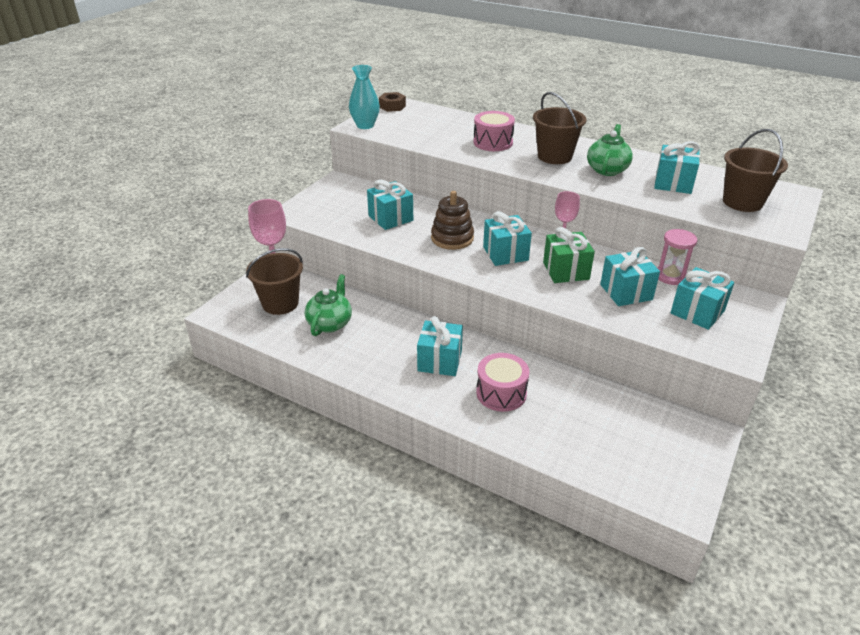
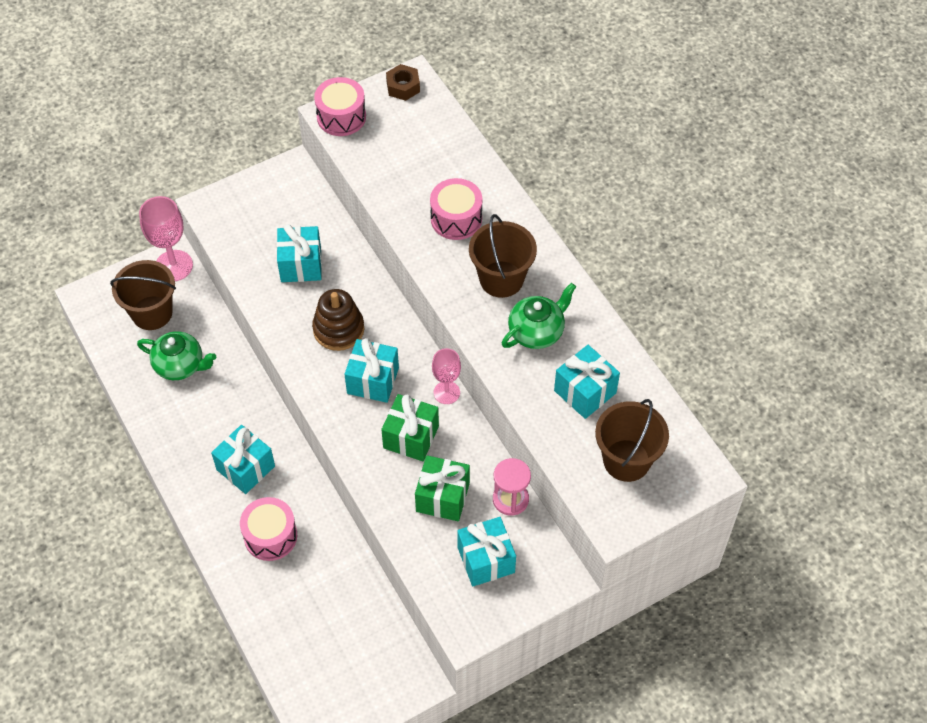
camera: 30 degrees right, 20 degrees up
(330, 323) = (180, 365): green teapot -> green teapot turned 60 degrees clockwise
(365, 125) = (341, 117): turquoise vase -> pink drum
(626, 292) = (442, 497): turquoise gift -> green gift

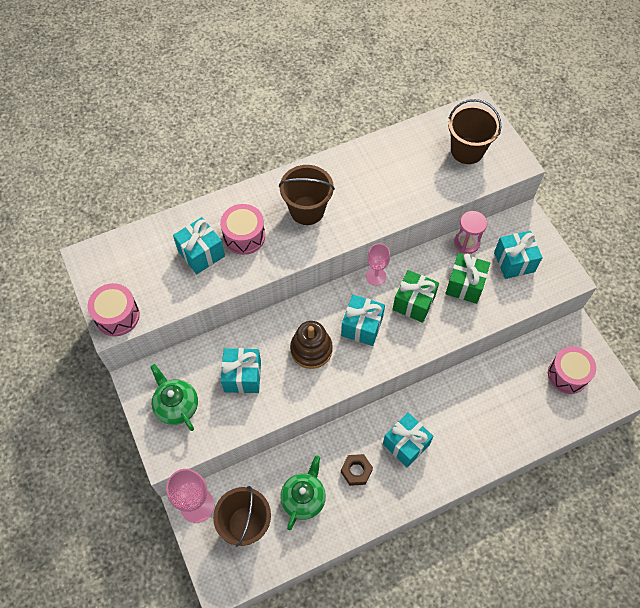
camera: 85 degrees left, 5 degrees up
(270, 536) = (466, 426): pink drum -> pink drum (567, 375)
(403, 87) = (94, 265): brown nut -> brown nut (356, 471)
(537, 332) = (357, 192): green teapot -> green teapot (176, 406)
(585, 392) = (411, 168): turquoise gift -> turquoise gift (201, 253)

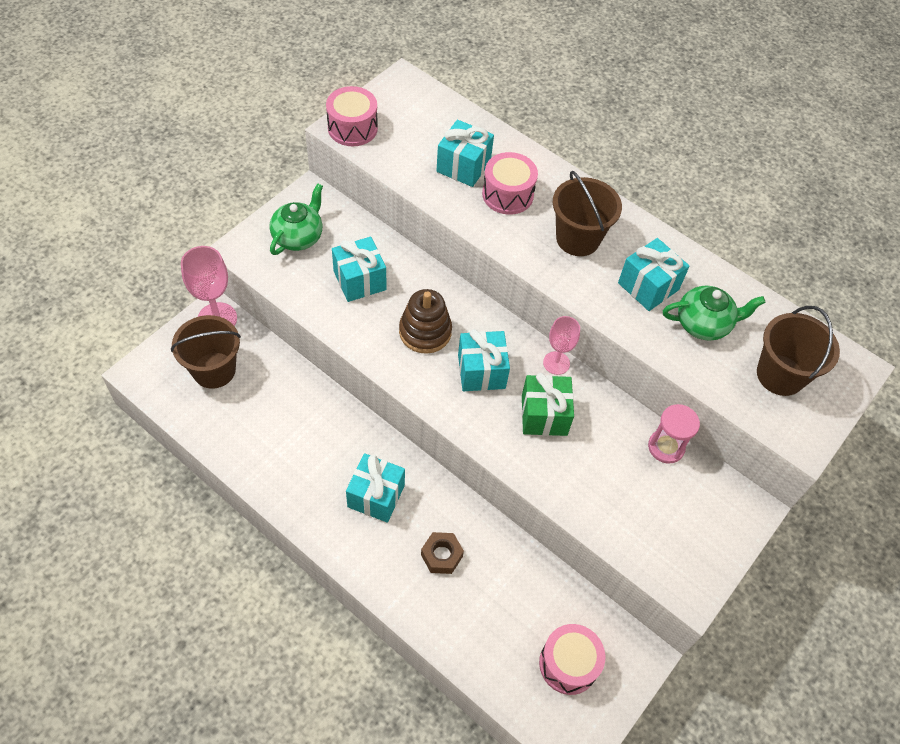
camera: 60 degrees right, 5 degrees down
(303, 498) = (265, 413): green teapot -> green teapot (703, 324)
(356, 471) = (319, 455): brown nut -> brown nut (441, 555)
(465, 285) = (603, 465): green gift -> none
(514, 262) = (674, 513): turquoise gift -> turquoise gift (648, 286)

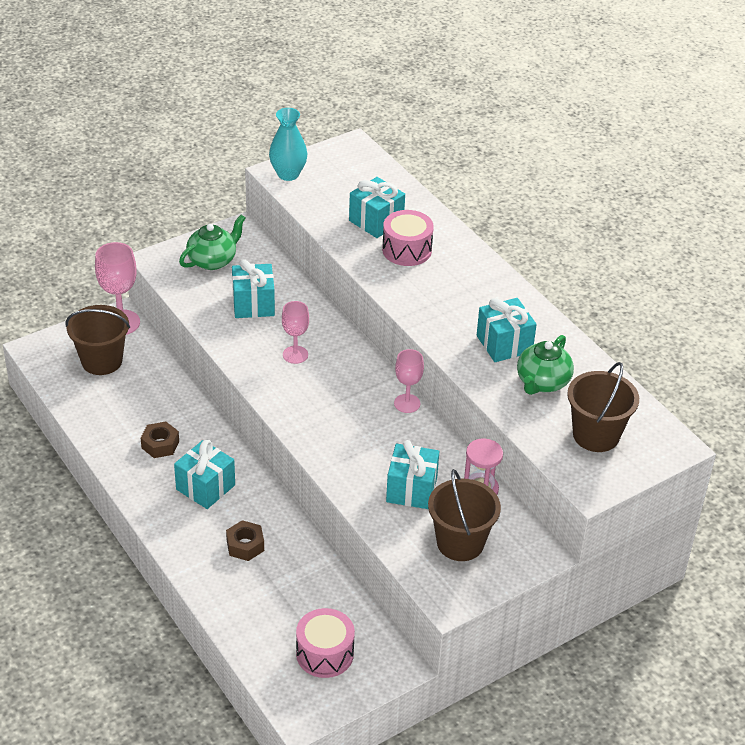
camera: 20 degrees right, 15 degrees down
(311, 456) = (160, 444): none -> brown nut
(352, 128) = (288, 174): pink drum -> turquoise vase
(425, 332) = (295, 355): brown stacking toy -> pink goblet
(481, 371) = (333, 395): turquoise gift -> turquoise gift (411, 490)
(544, 415) = (376, 440): green gift -> none
(578, 239) = (456, 295): brown bucket -> brown bucket (460, 543)
(703, 324) = (542, 382): green teapot -> green teapot turned 105 degrees clockwise

